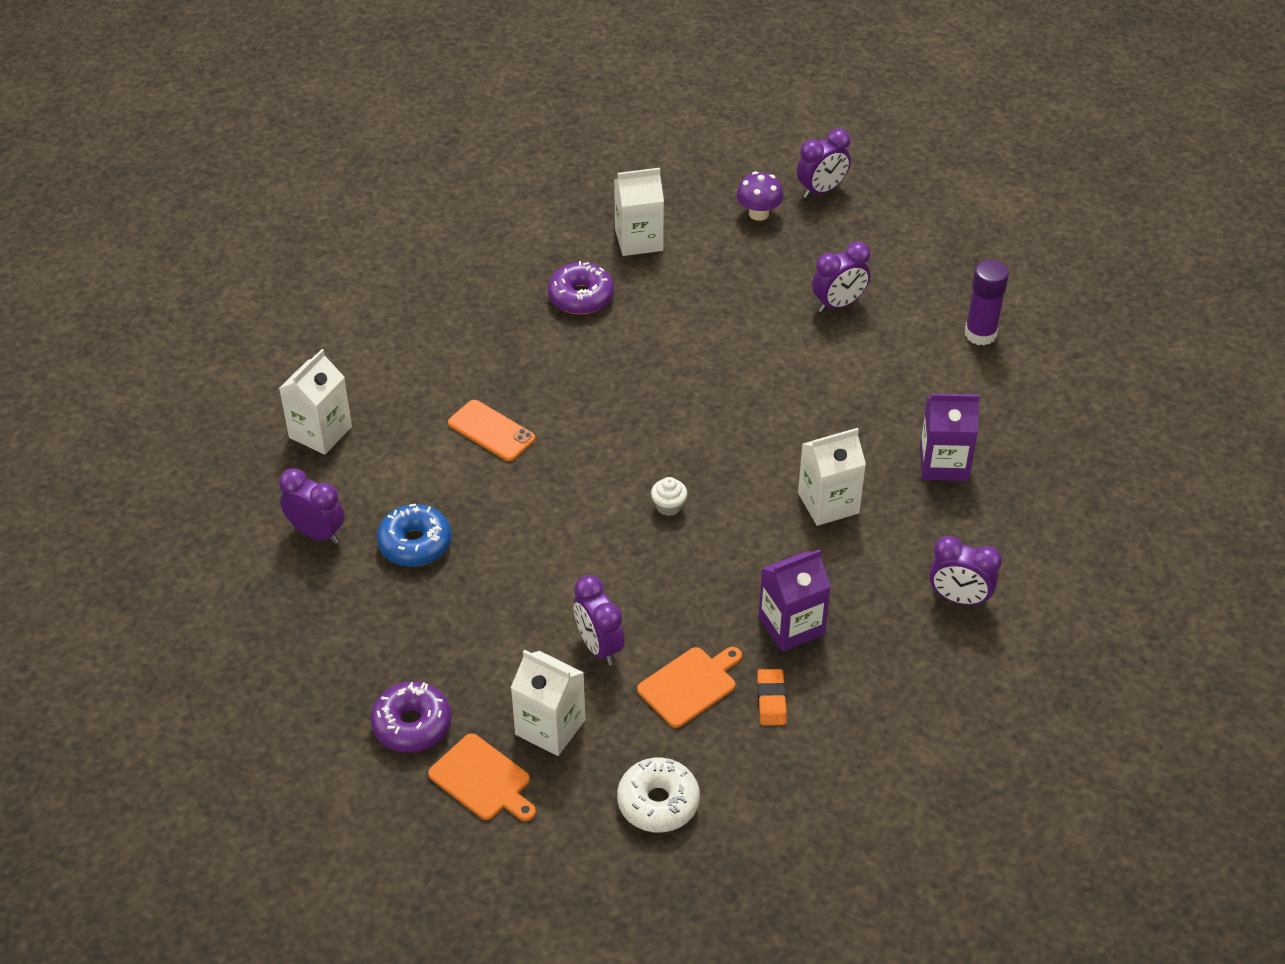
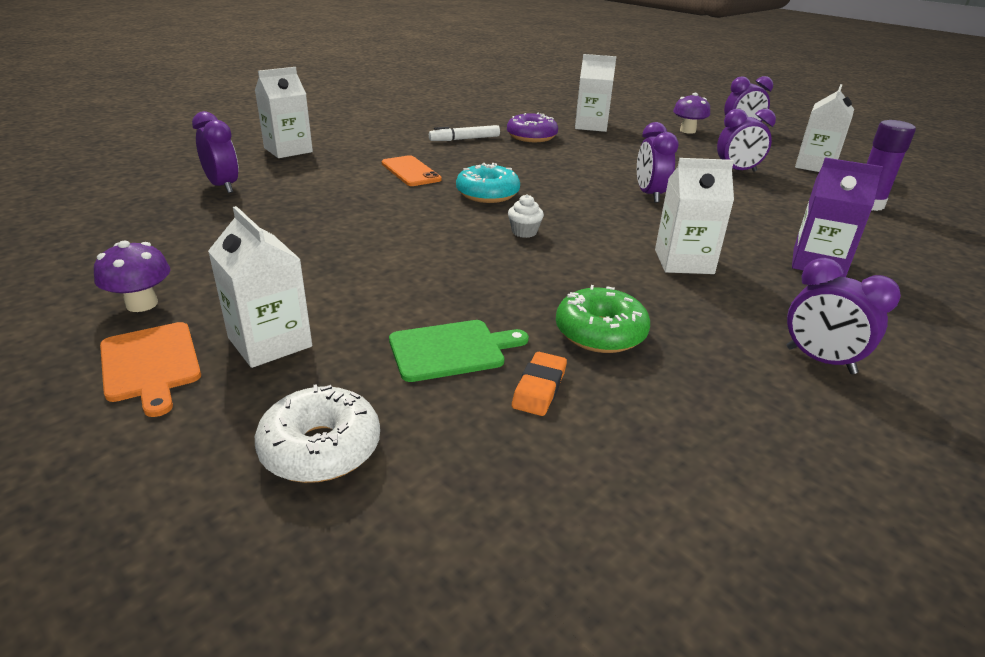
camera: 20 degrees right, 15 degrees down
(412, 725) = (142, 304): purple donut -> purple mushroom
(415, 543) = (289, 206): blue donut -> none
(506, 331) = (464, 139): none -> white marker
(598, 449) = (487, 194): none -> turquoise donut
(599, 646) = (381, 298): purple clock -> purple clock (649, 195)
(689, 685) = (451, 350): orange cutting board -> green cutting board
(791, 626) = (600, 333): purple carton -> green donut
(919, 260) = (815, 166): none -> white carton

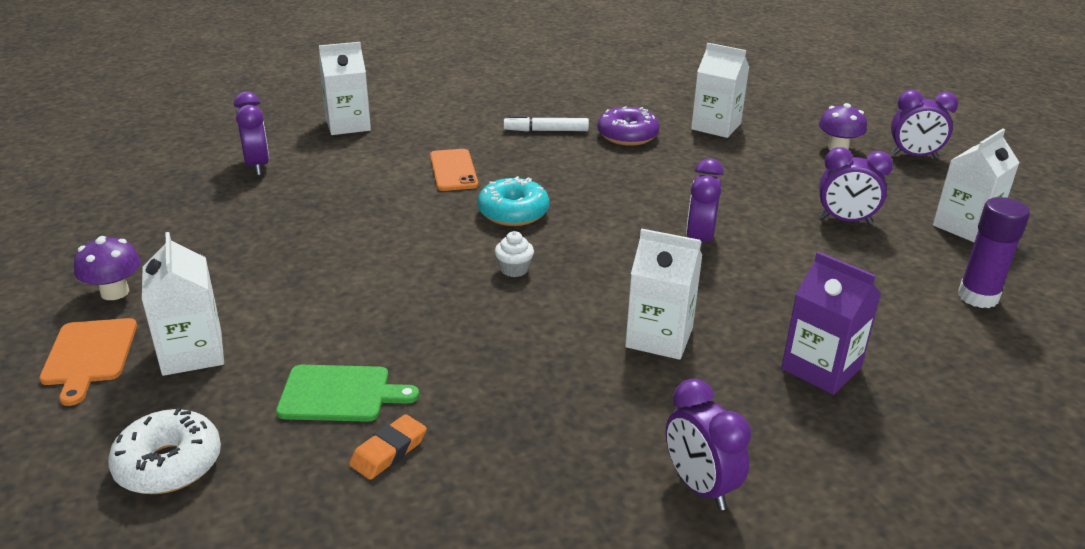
camera: 20 degrees right, 0 degrees up
(600, 333) = (494, 405): green donut -> none

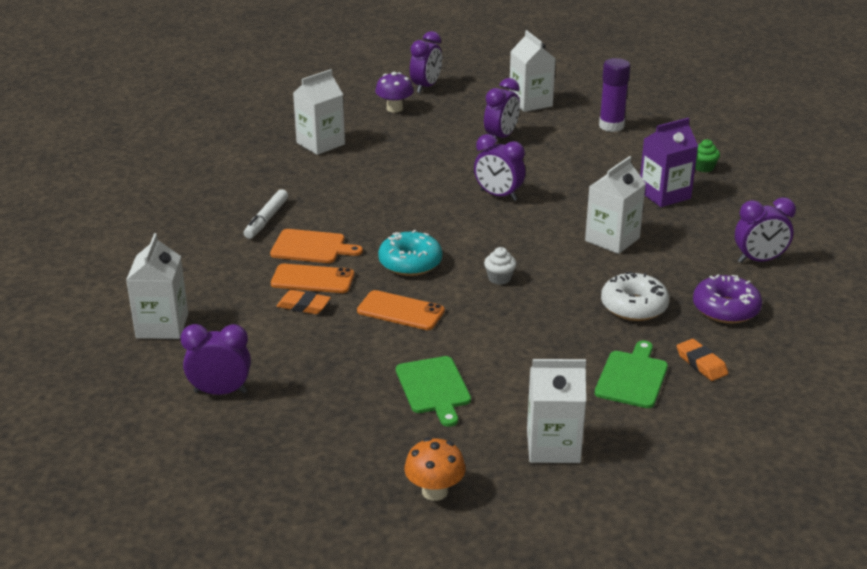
camera: 70 degrees left, 0 degrees up
(89, 355) = (535, 505): orange cutting board -> orange cutting board (311, 247)
(115, 292) = (434, 491): purple mushroom -> orange mushroom
(169, 464) = (691, 461): white donut -> white donut (634, 306)
(286, 264) = (434, 388): none -> green cutting board
(405, 175) = (303, 306): none -> orange eraser
(419, 223) = (400, 311): none -> orange phone
(627, 136) = (307, 184): purple donut -> purple donut (725, 309)
(945, 398) = (703, 167): none -> green cupcake

